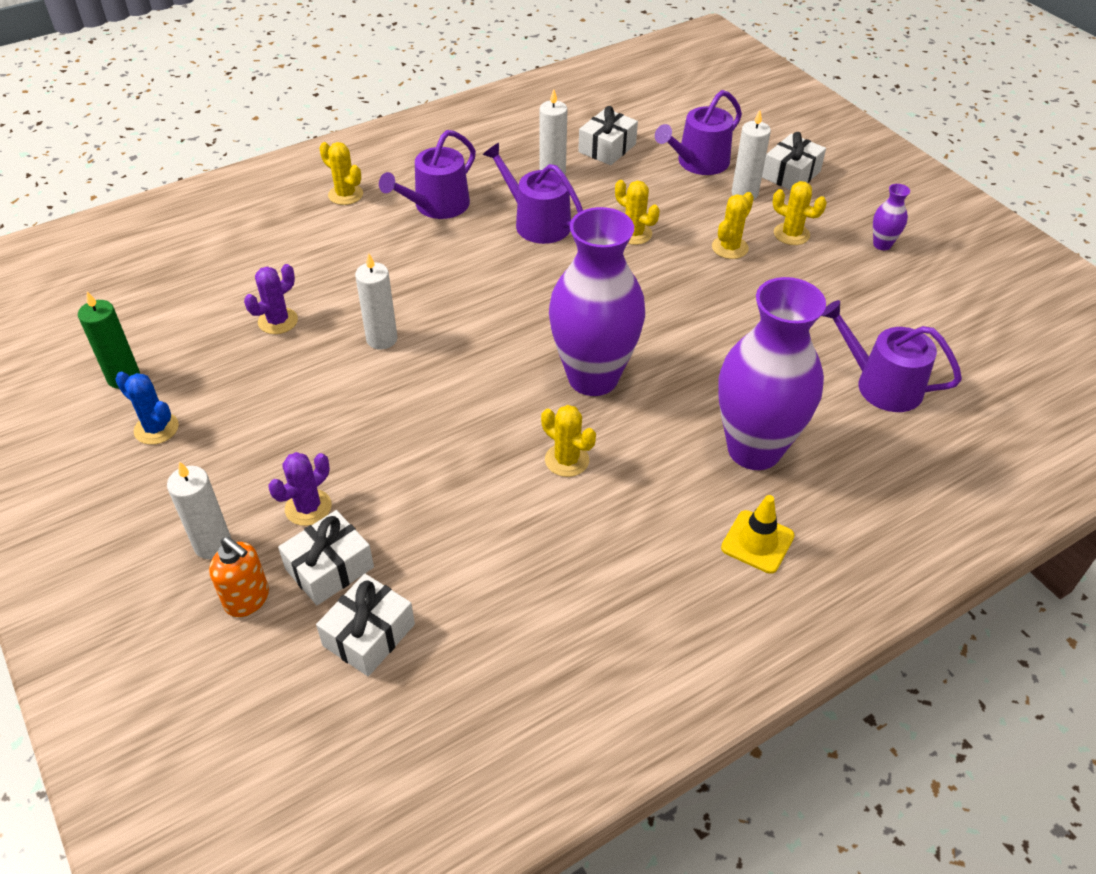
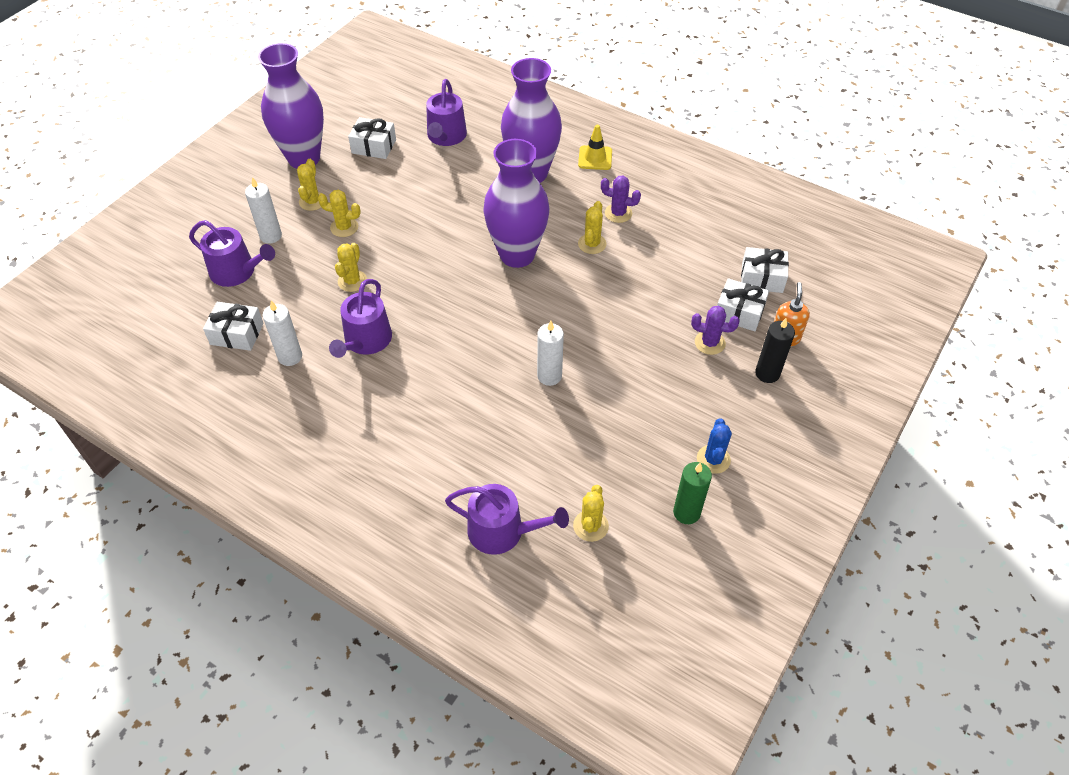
camera: 115 degrees left, 5 degrees up
(213, 544) = (767, 373): white candle -> black candle
(278, 321) = (570, 448): purple cactus -> purple cactus (618, 213)
(345, 195) = (389, 489): yellow cactus -> yellow cactus (590, 526)
(437, 206) = (374, 415): purple watering can -> purple watering can (502, 531)
(791, 174) = (233, 217): white gift -> white gift (374, 146)
(882, 244) = (304, 158): purple vase -> purple vase, size x2.49

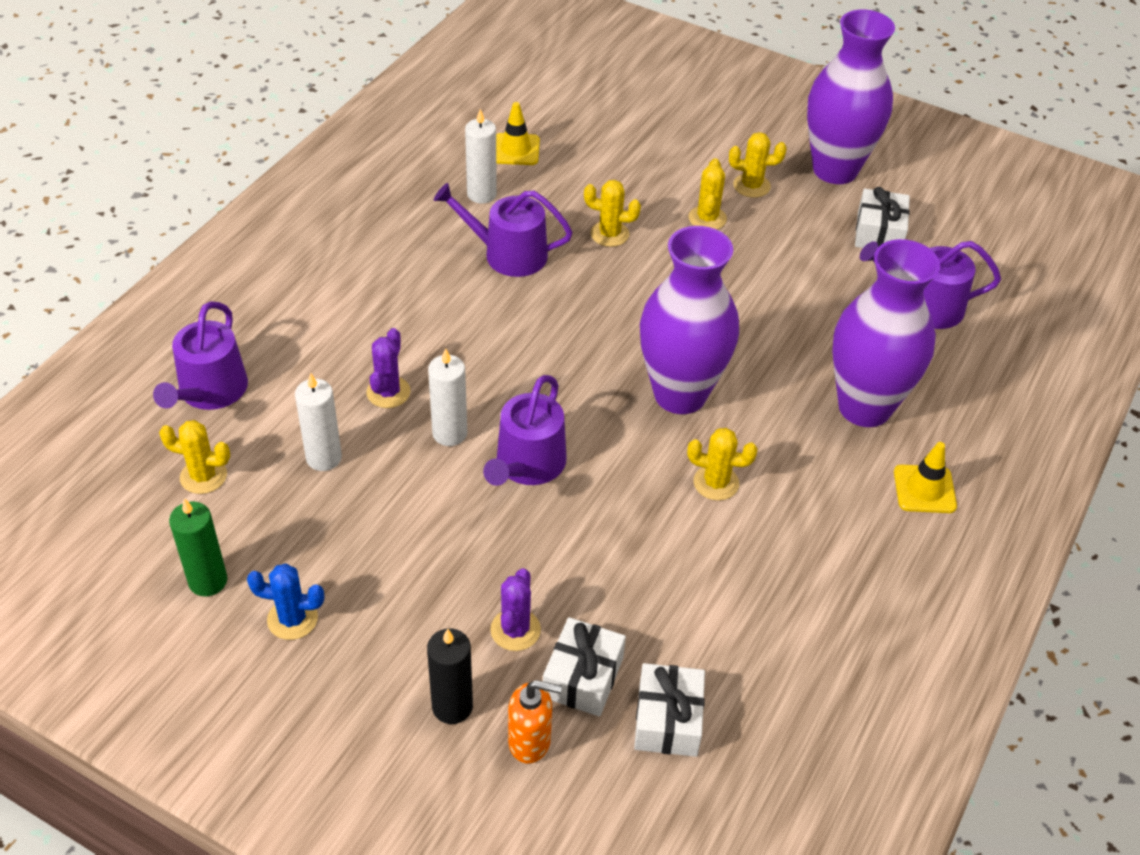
camera: 85 degrees right, 5 degrees down
(237, 272) = (615, 138): purple watering can -> purple watering can (527, 465)
(237, 334) = (516, 150): white gift -> yellow traffic cone
(270, 236) = (681, 157): white candle -> white candle (324, 458)
(618, 213) = (793, 518): purple cactus -> purple cactus (388, 392)

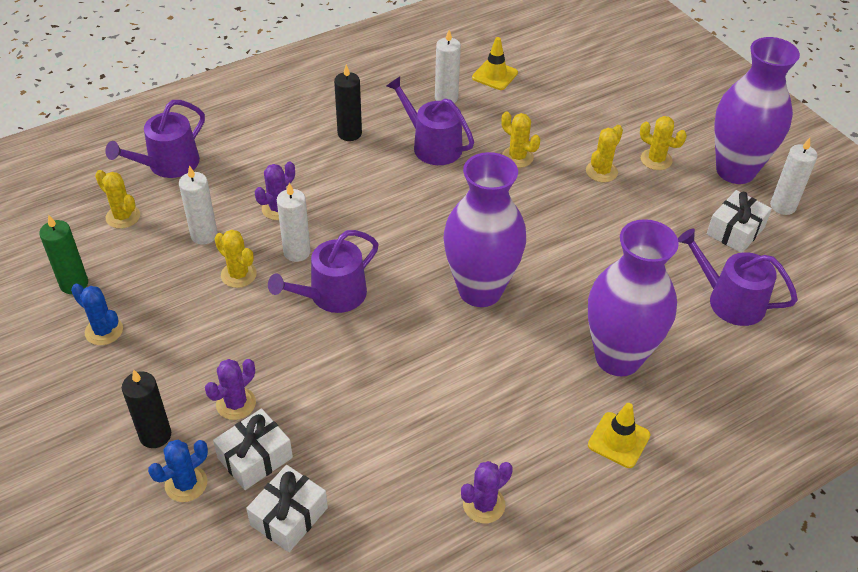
camera: 30 degrees right, 0 degrees up
(403, 274) = (349, 133): none -> black candle
(530, 741) = (186, 484): orange soap dispenser -> blue cactus
(716, 483) = (457, 365): yellow cactus -> yellow cactus (238, 274)
(849, 612) = (484, 505): none -> purple cactus
(903, 191) = (783, 206): none -> white candle

